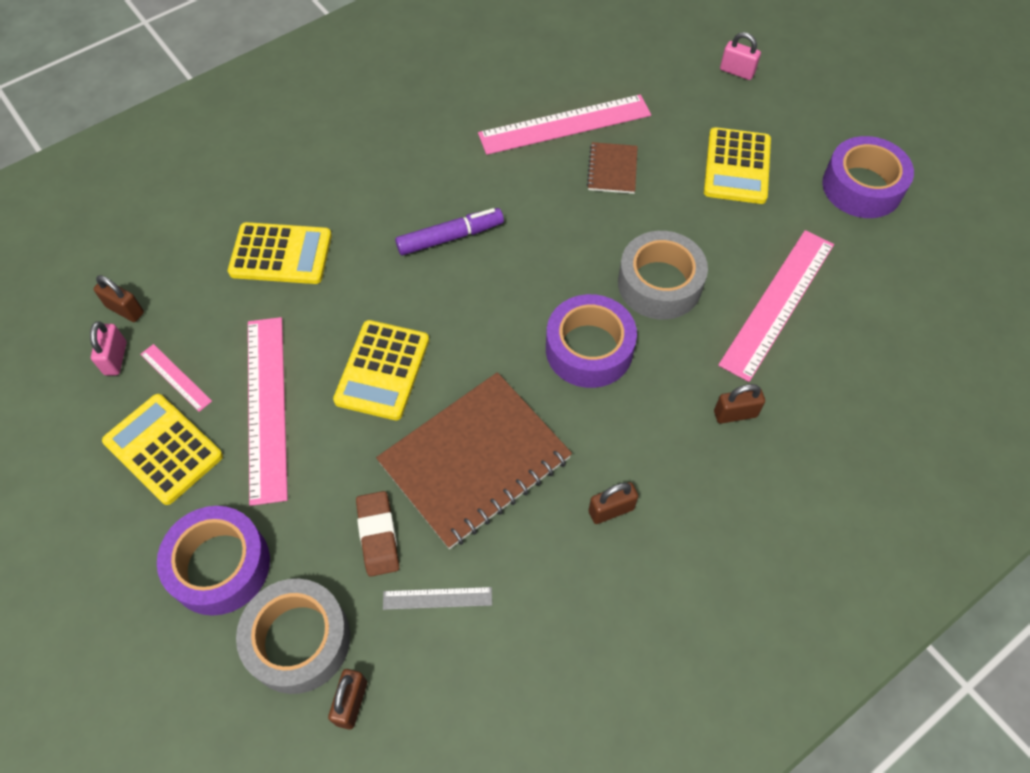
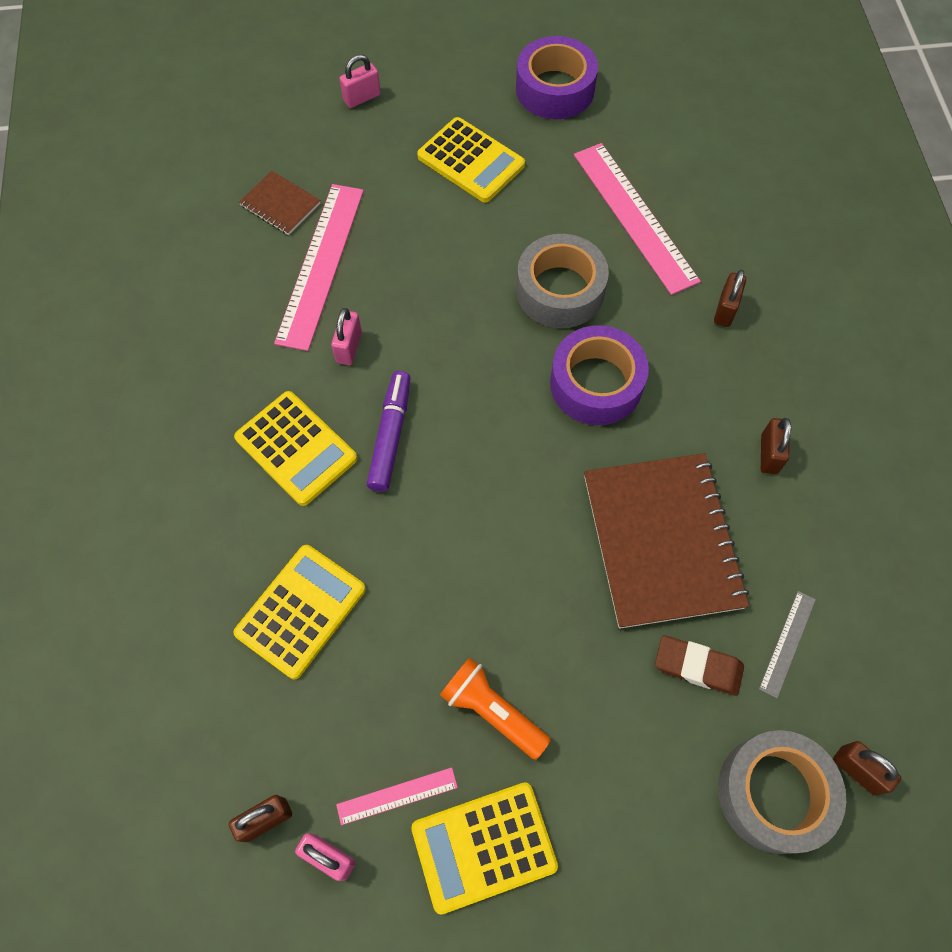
camera: 60 degrees left, 5 degrees up
(220, 566) = (656, 840): purple tape -> none
(267, 407) = (492, 711): pink ruler -> orange flashlight
(382, 370) = (513, 576): yellow calculator -> yellow calculator (296, 448)
(506, 176) = (349, 347): none -> pink padlock
(612, 169) = (405, 256): brown notebook -> brown notebook (280, 205)

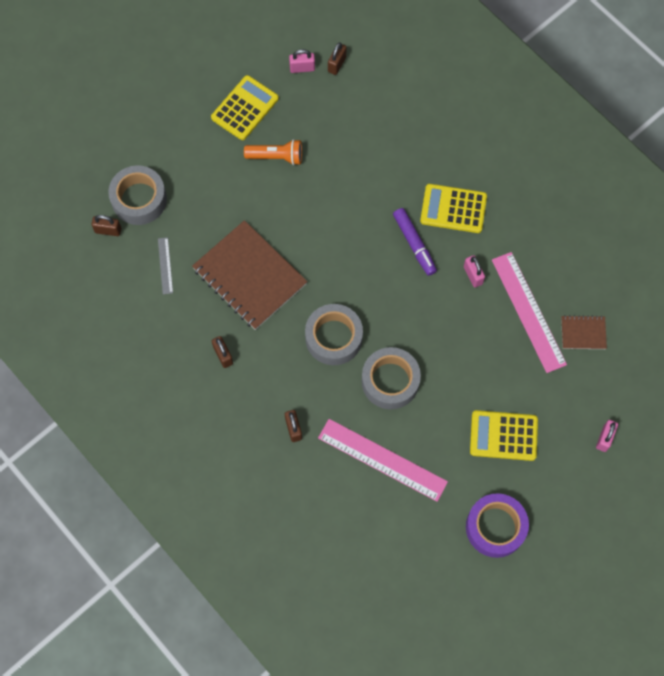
camera: 145 degrees right, 5 degrees up
(301, 611) = (388, 143): yellow calculator -> none
(397, 795) = (292, 103): pink ruler -> none
(596, 384) = (333, 338): purple tape -> grey tape
(697, 666) = (199, 230): brown eraser -> none

